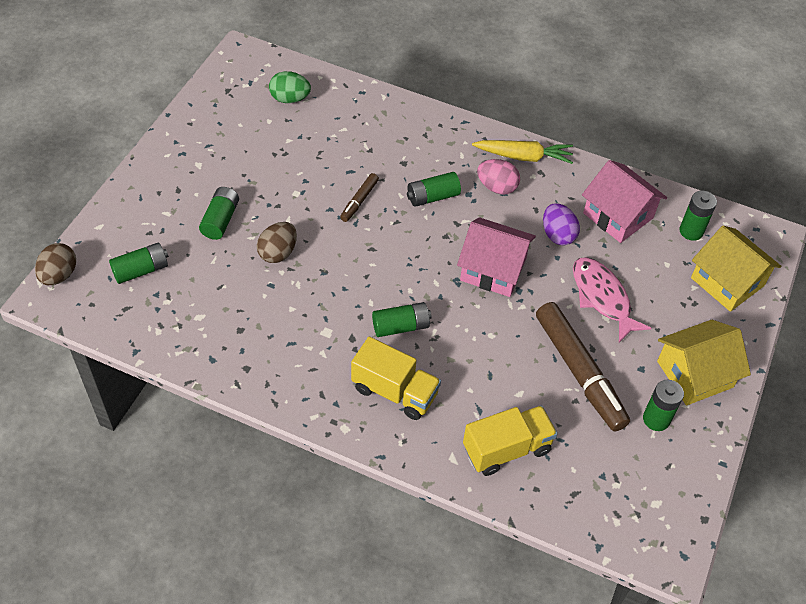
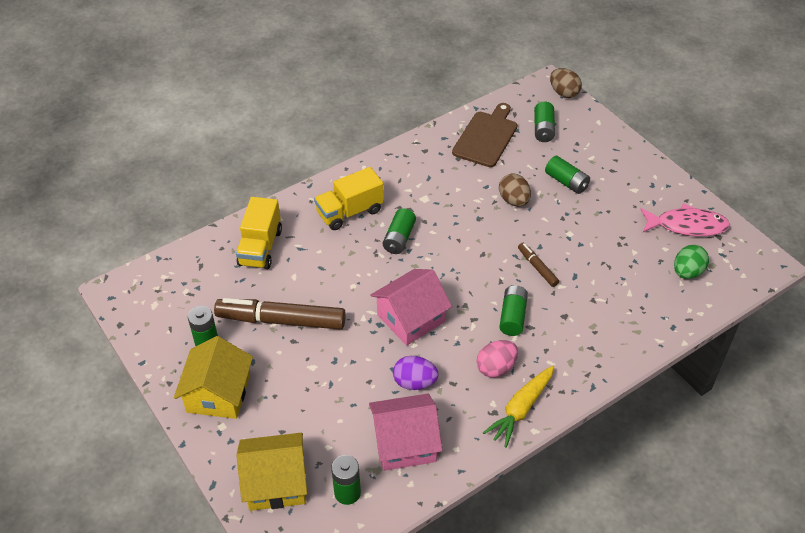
camera: 125 degrees right, 5 degrees down
(186, 318) = (486, 137): none -> brown cutting board
(602, 298) = (331, 376): pink fish -> pink fish (687, 225)

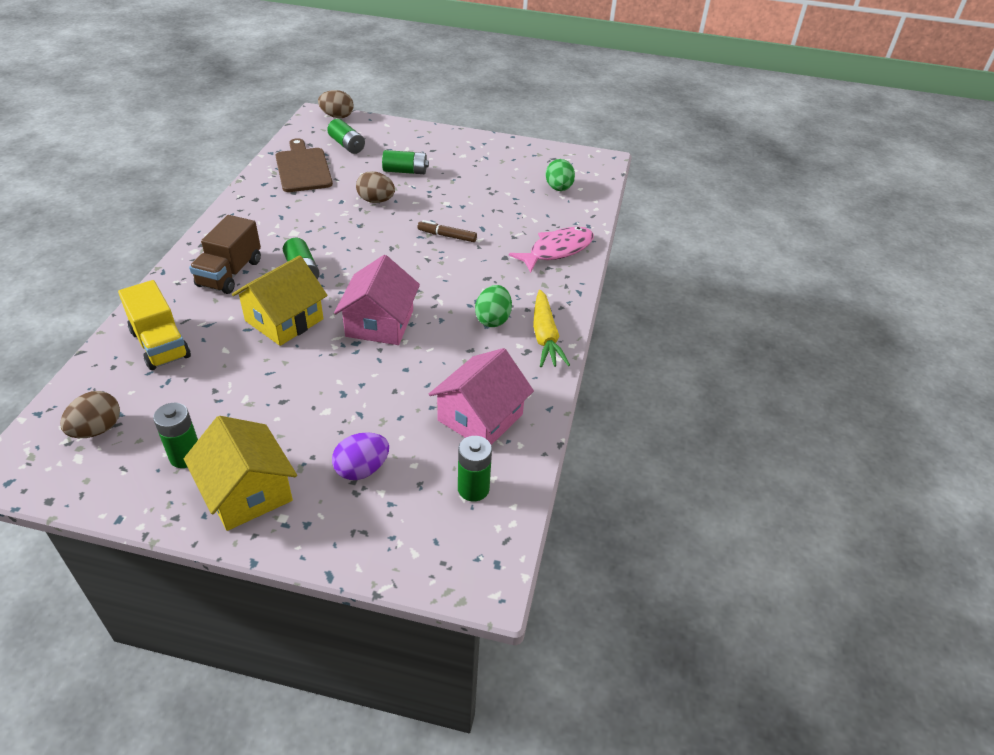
camera: 45 degrees left, 5 degrees down
(178, 291) = (97, 429): none -> brown egg
(276, 482) = (395, 527): yellow house -> yellow house (284, 320)
(281, 320) = (251, 392): brown marker -> none
(350, 212) = (230, 273): yellow truck -> brown truck
(414, 382) = (437, 368): purple egg -> purple egg (362, 469)
(496, 368) = (493, 319): pink egg -> green egg
(512, 317) = (465, 278): green battery -> none
(687, 225) = (525, 161): pink fish -> pink fish (557, 250)

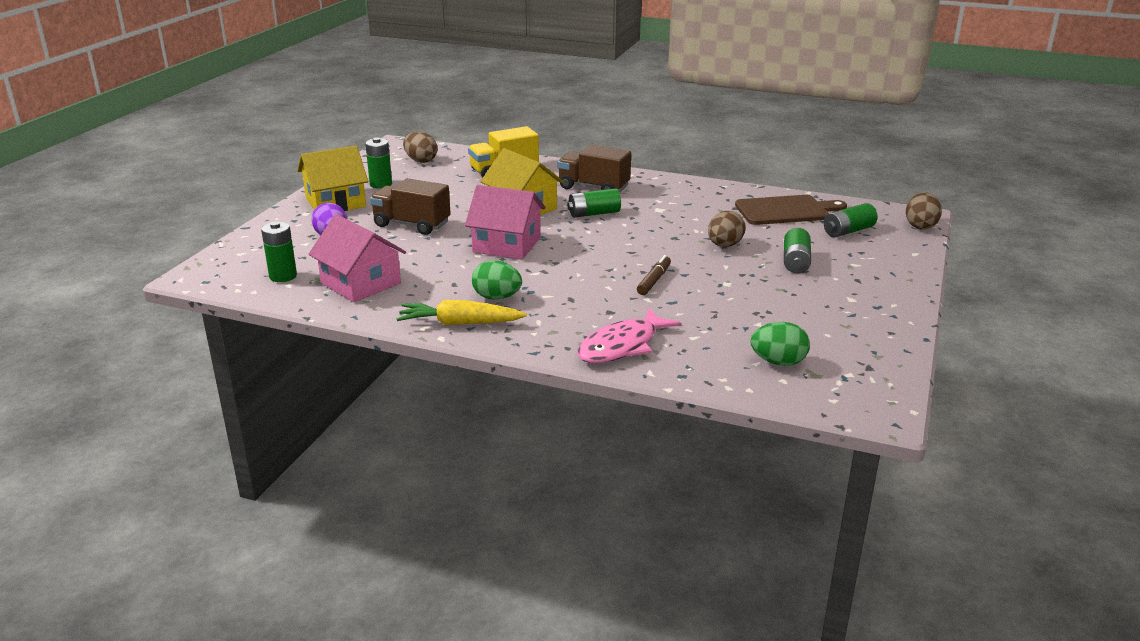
camera: 100 degrees right, 15 degrees down
(326, 402) = (412, 225): none -> brown truck
(557, 250) = (622, 346): pink fish -> pink fish turned 75 degrees clockwise

